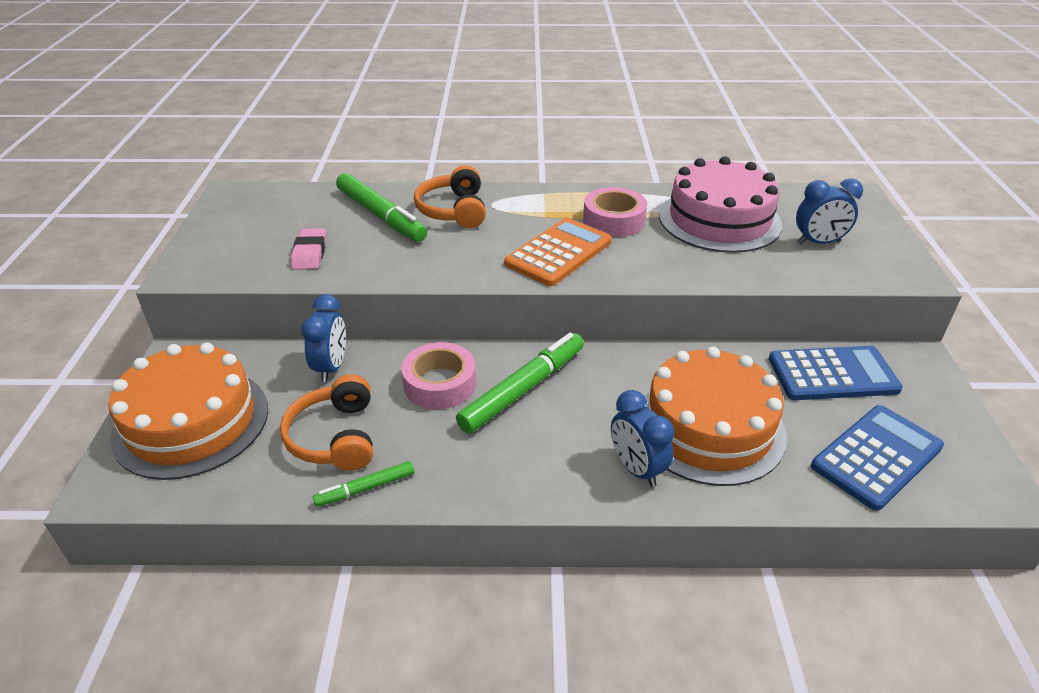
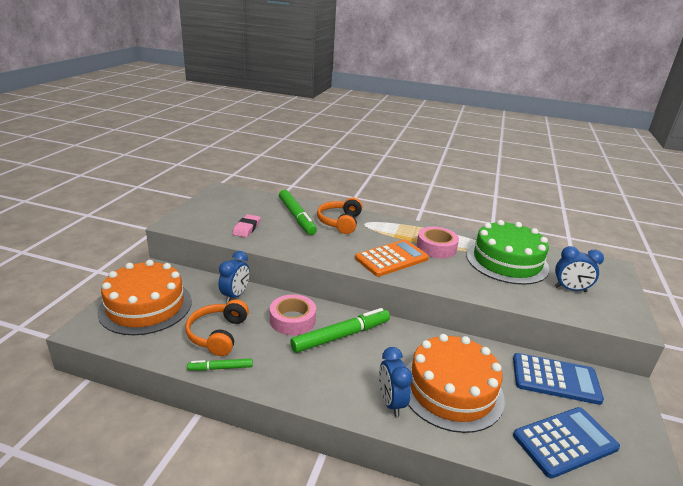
camera: 15 degrees right, 10 degrees down
(719, 220) = (507, 261): pink cake -> green cake

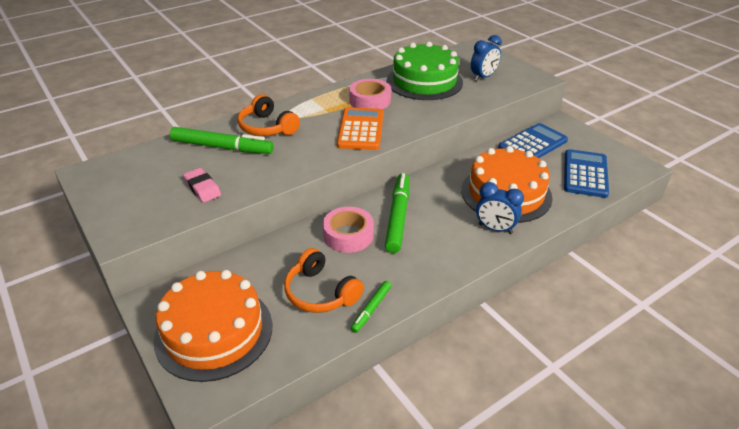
camera: 50 degrees left, 10 degrees up
(235, 295) = (270, 257): blue clock -> none

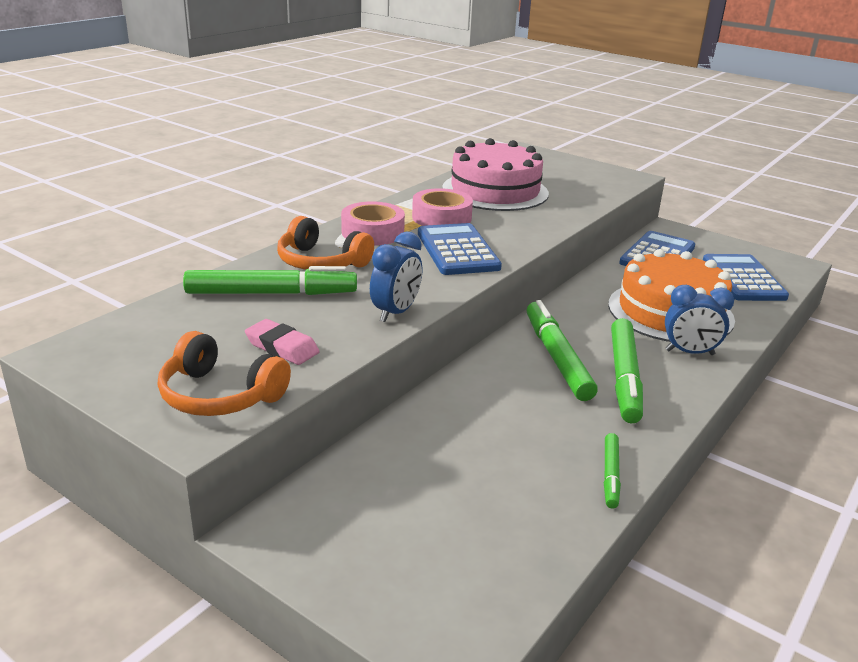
camera: 20 degrees left, 10 degrees down
(214, 332) = (403, 553): orange cake -> none
(321, 292) = (524, 468): orange headphones -> orange headphones (220, 395)
(348, 235) = (507, 390): pink tape -> pink tape (372, 232)
(361, 129) = (457, 250): orange calculator -> blue calculator
(424, 81) = (495, 191): green cake -> pink cake
(433, 240) = (624, 378): none -> green marker
(483, 77) = (565, 180): blue clock -> blue clock (396, 313)

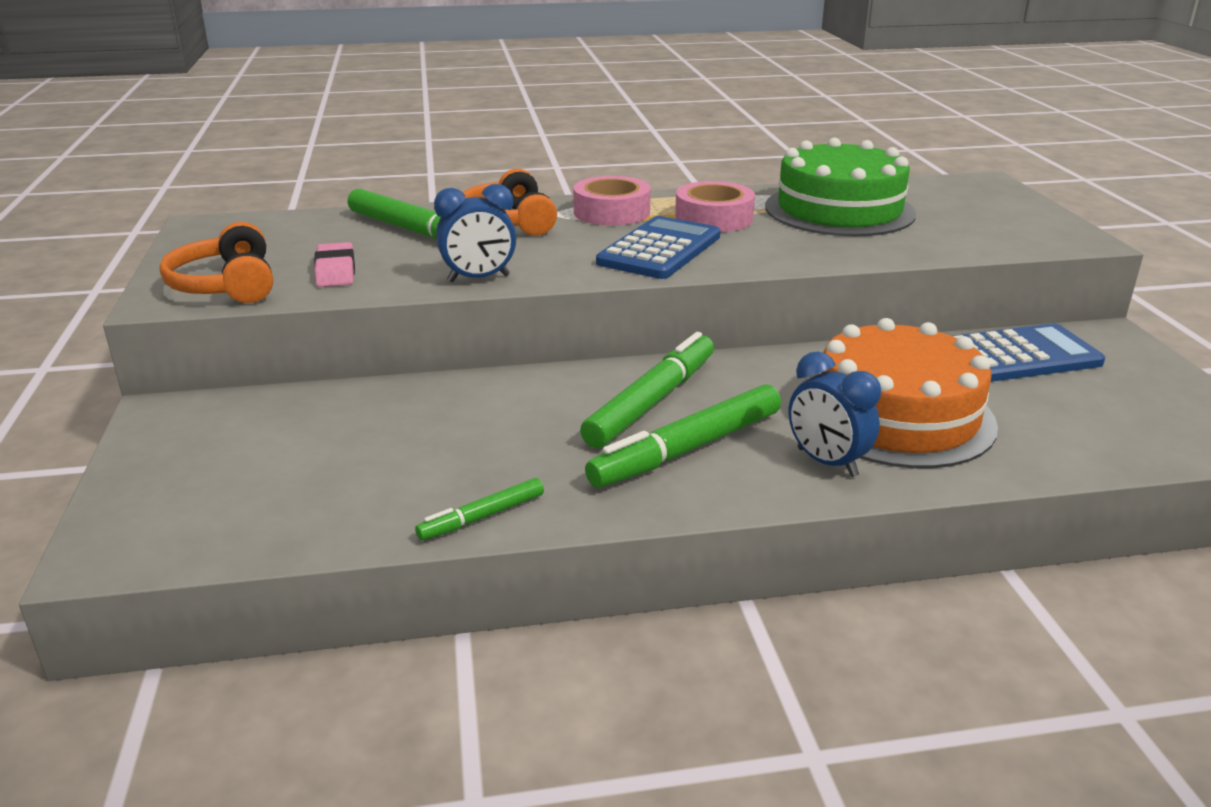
camera: 45 degrees right, 0 degrees up
(495, 191) = (839, 210): pink cake -> green cake
(743, 279) = (1105, 424): blue calculator -> none

